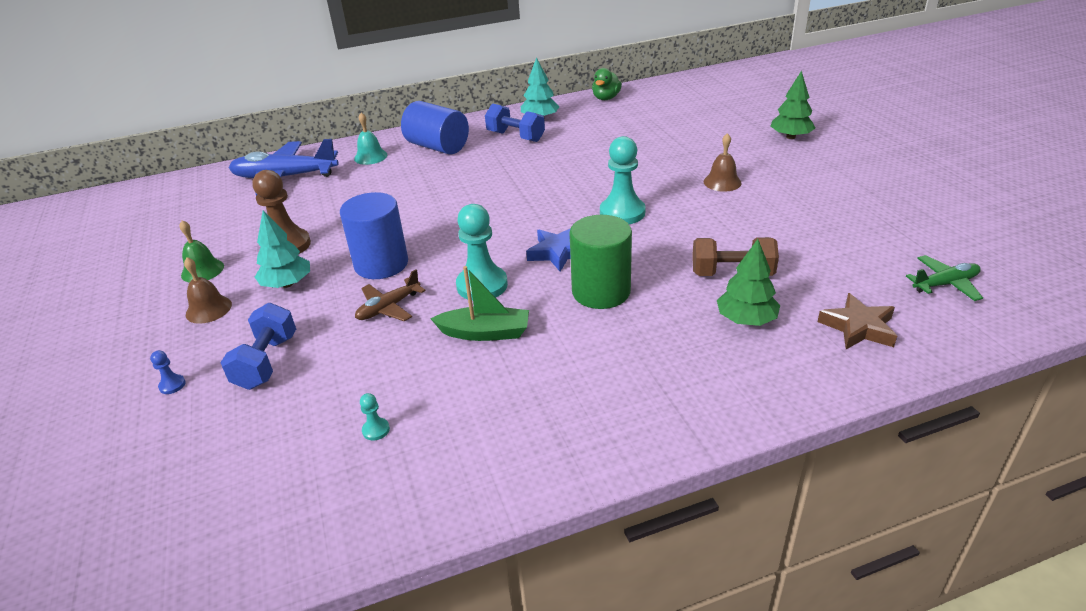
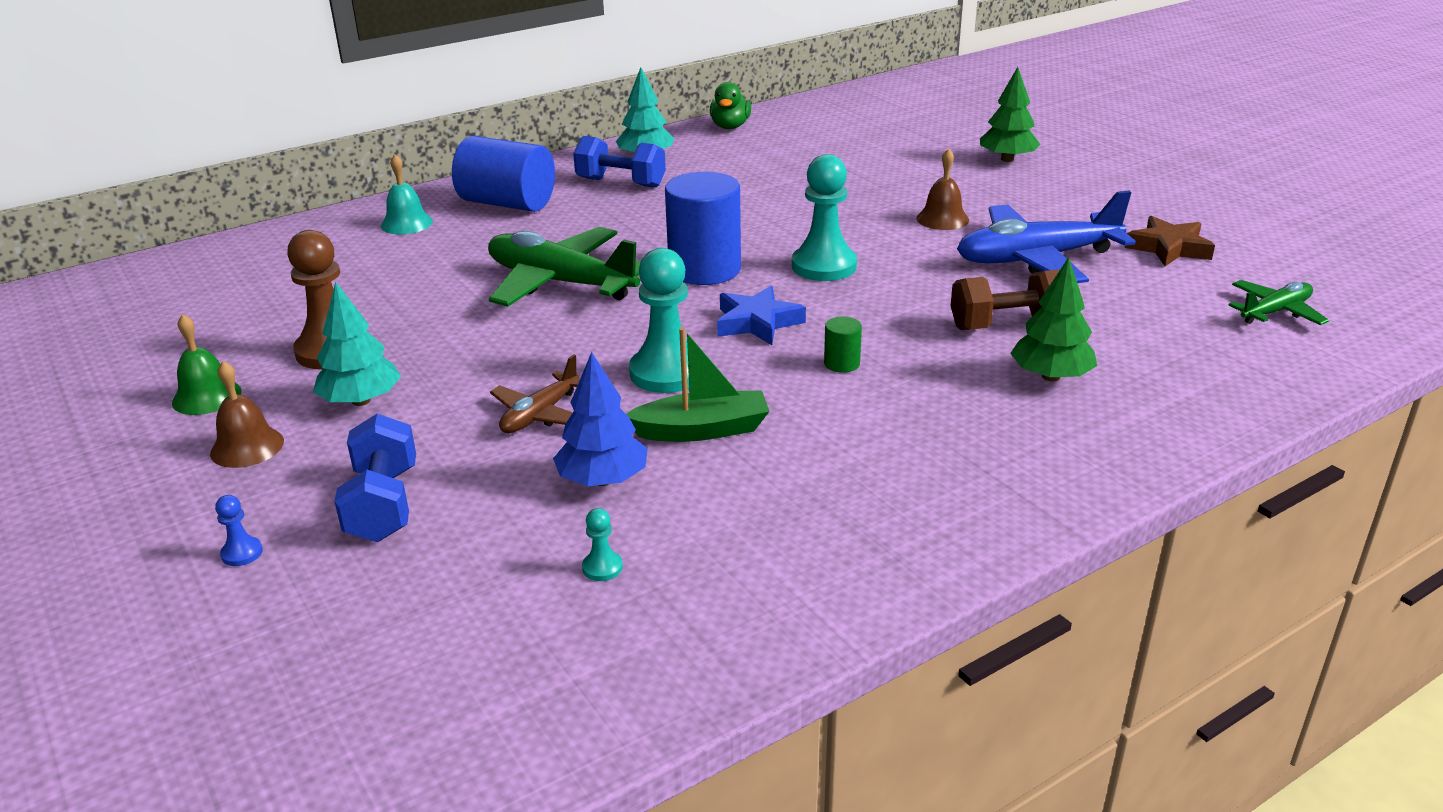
camera: 15 degrees left, 5 degrees down
(285, 177) = (279, 261): blue plane -> blue plane (1037, 259)
(381, 264) = (499, 361): blue cylinder -> blue cylinder (705, 269)
(405, 363) = (603, 480): none -> blue tree
(445, 209) = (561, 283): none -> green plane
(601, 292) = (842, 364): green cylinder -> green cylinder, size x0.43
(858, 327) = (1194, 370): brown star -> brown star (1168, 248)

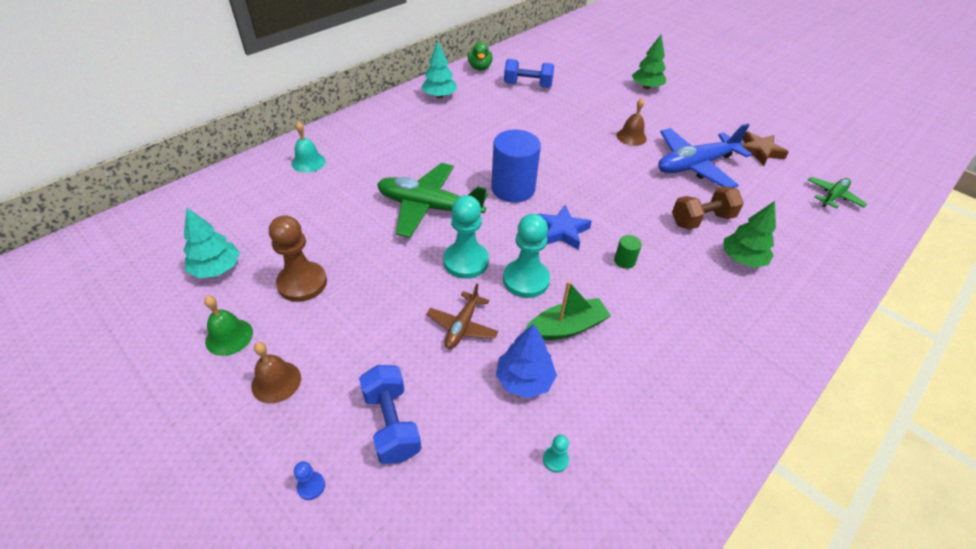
camera: 15 degrees left, 15 degrees up
(361, 401) = (339, 328): turquoise tree -> turquoise tree (217, 269)
(507, 203) = (368, 140): blue cylinder -> none
(621, 183) = (432, 118): blue dumbbell -> blue dumbbell (527, 85)
(824, 266) = (581, 180): turquoise pawn -> turquoise pawn (466, 261)

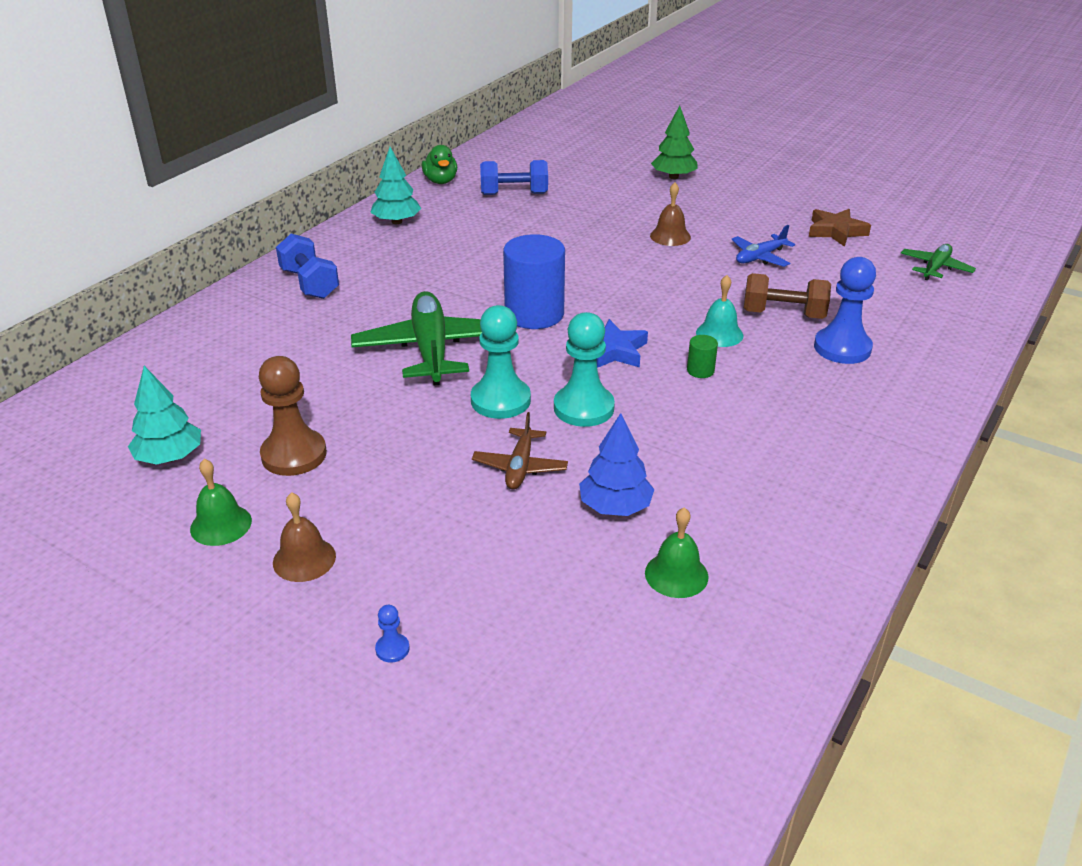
camera: 10 degrees left, 10 degrees down
(308, 162) = (244, 322): turquoise bell -> turquoise bell (719, 334)
(392, 423) = (468, 575): blue dumbbell -> blue dumbbell (310, 284)
(429, 207) = (431, 350): green plane -> green plane turned 75 degrees clockwise
(555, 459) = (676, 574): turquoise pawn -> green bell
(566, 327) = (650, 448): green boat -> none
(695, 165) = (760, 257): blue plane -> blue plane, size x0.53
(702, 220) = (783, 314): brown dumbbell -> brown dumbbell turned 45 degrees clockwise
(742, 259) = (842, 348): green tree -> blue pawn

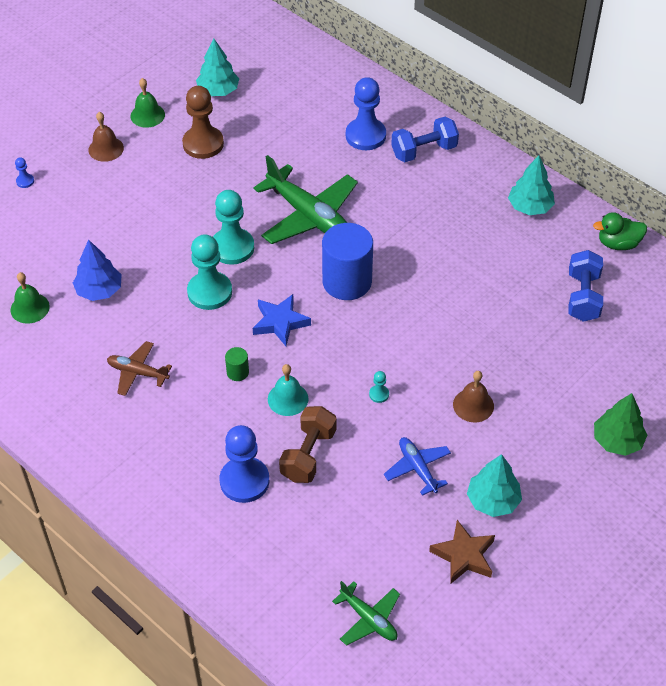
camera: 100 degrees right, 15 degrees up
(280, 323) = (365, 136): none -> blue pawn
(431, 350) = (308, 215): green plane -> green plane turned 45 degrees clockwise
(520, 467) = (155, 249): brown plane -> brown plane (138, 372)
(683, 283) = (379, 394): none -> turquoise pawn
(770, 222) = (493, 500): none -> turquoise tree

